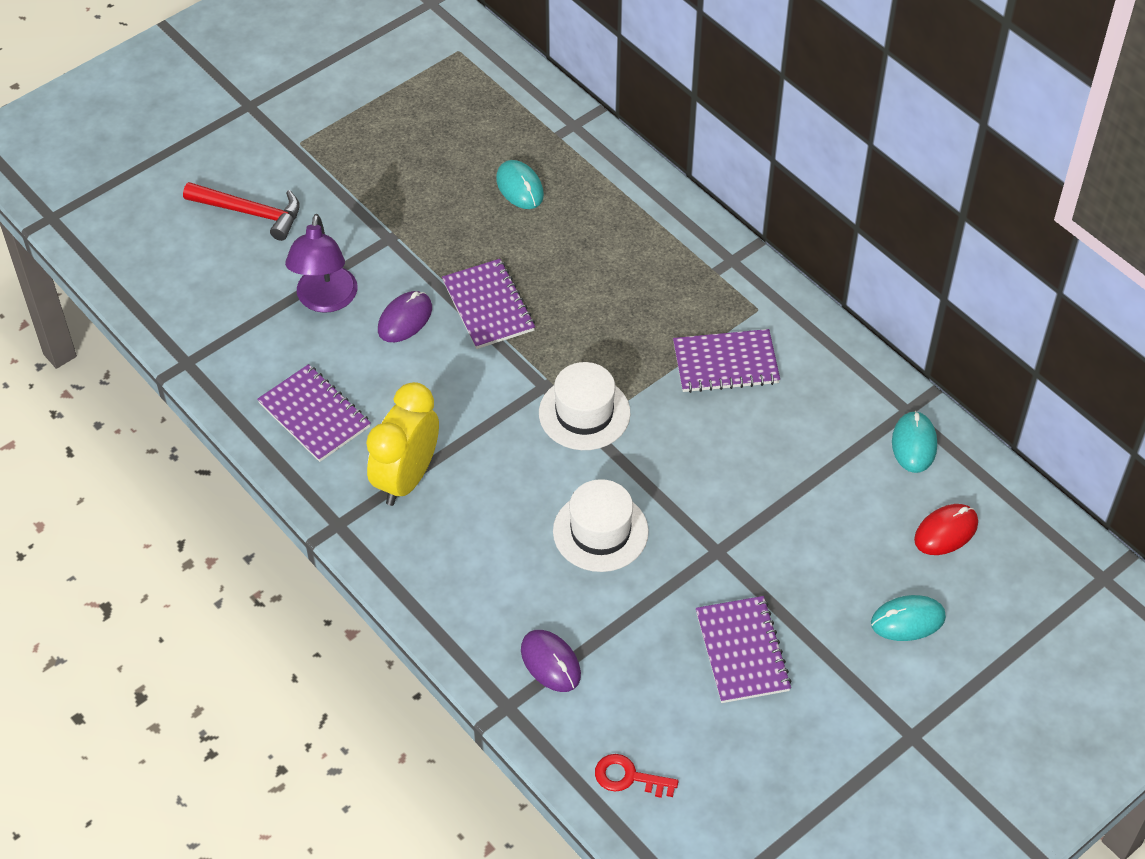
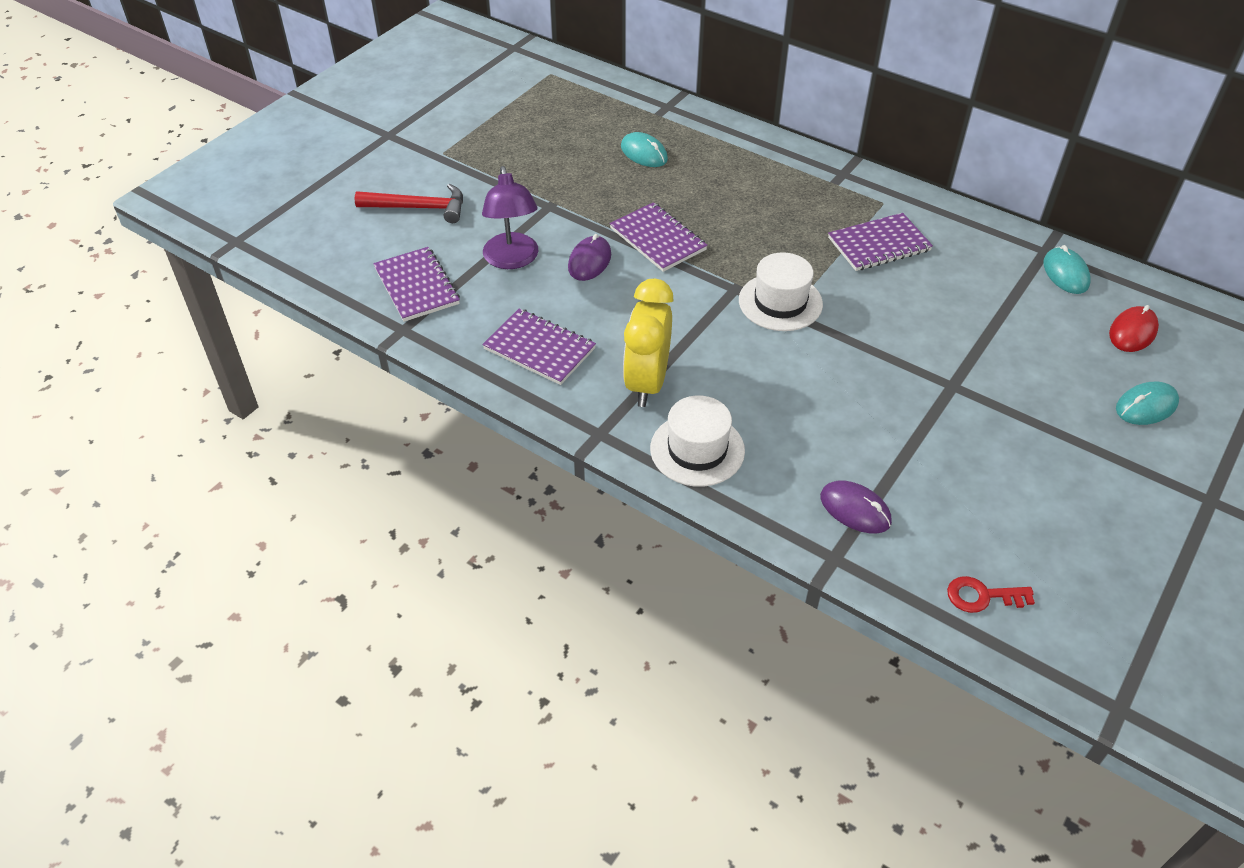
camera: 15 degrees left, 5 degrees down
(600, 531) = (842, 391): white hat -> white hat (697, 449)
(742, 651) = (1021, 462): purple notebook -> purple notebook (417, 286)

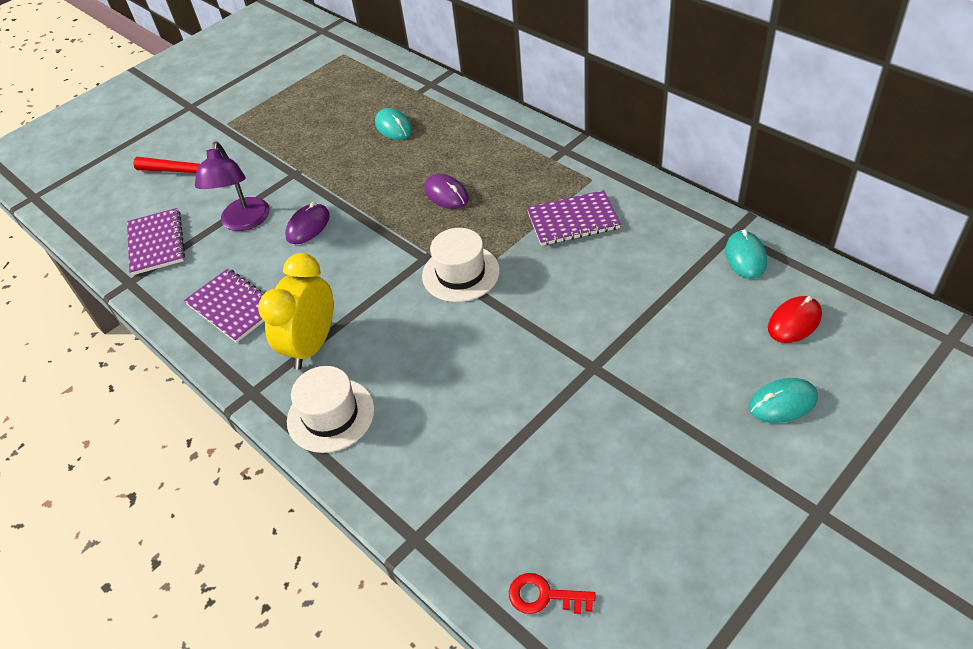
camera: 15 degrees right, 0 degrees up
(658, 239) = (375, 207): purple notebook -> none
(855, 509) = (453, 489): purple mouse -> purple mouse (446, 194)

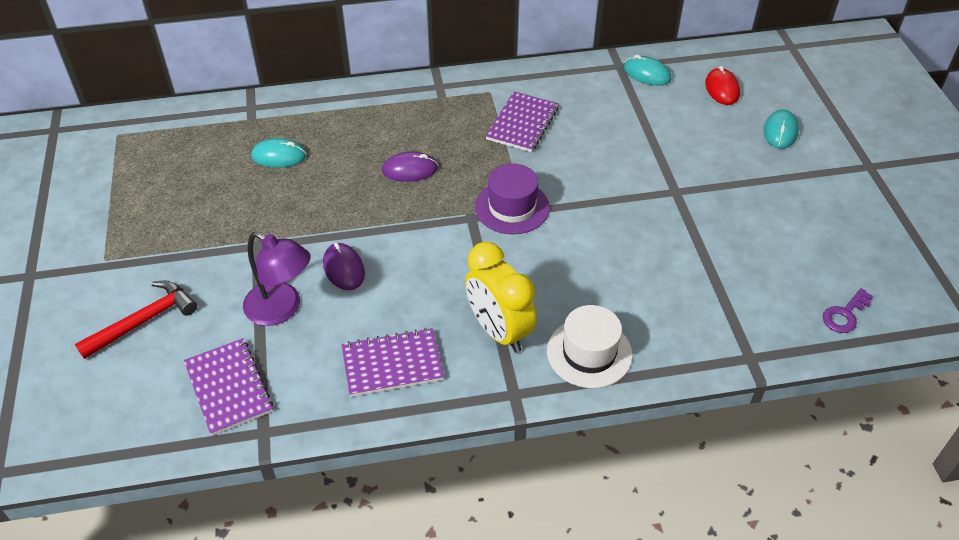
camera: 60 degrees left, 0 degrees up
(156, 243) = (228, 388): purple notebook -> purple notebook turned 45 degrees clockwise
(460, 273) = (512, 207): white hat -> purple hat
(544, 596) = (845, 315): red key -> purple key

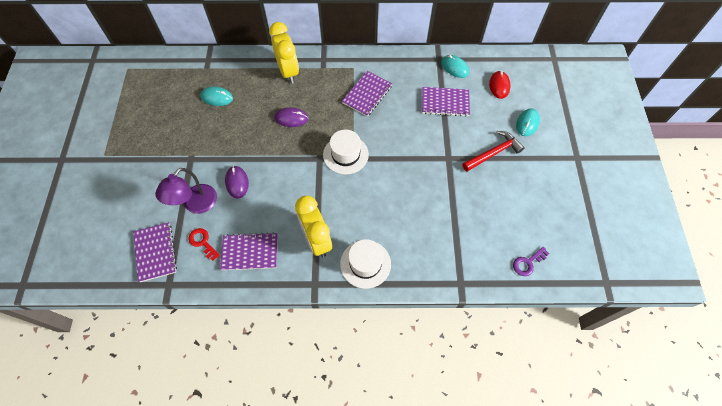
camera: 10 degrees right, 15 degrees up
(144, 321) = (118, 200): red hammer -> red hammer (493, 153)
(281, 309) = (195, 205): purple lamp -> purple lamp turned 75 degrees clockwise
(307, 361) = (202, 242): none -> red key
(387, 108) = (288, 72): none -> yellow clock
(512, 207) = (345, 154): purple hat -> white hat
(647, 120) = (445, 102): none -> purple notebook

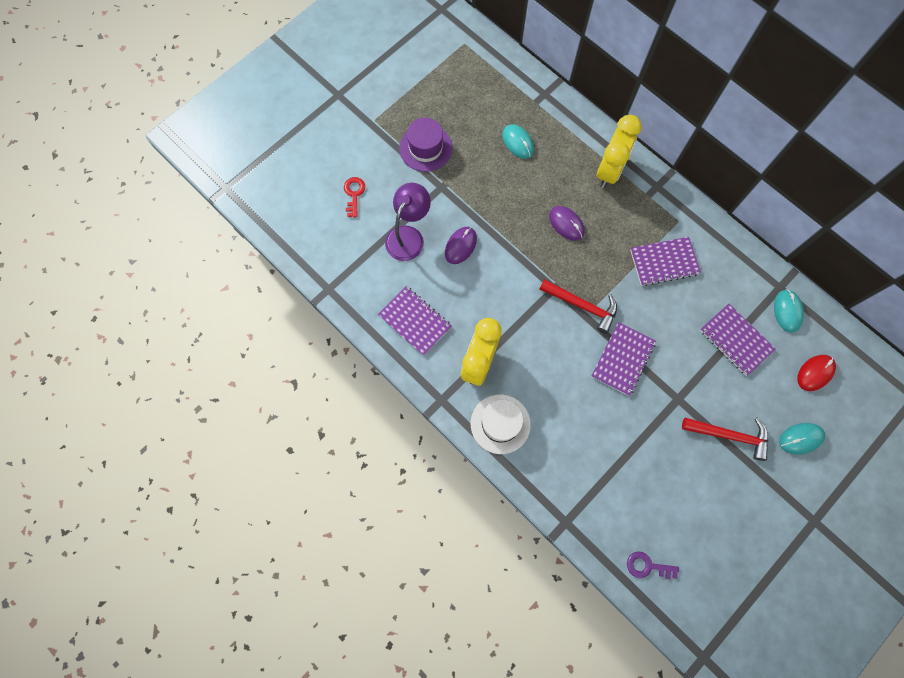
camera: 45 degrees right, 10 degrees up
(155, 252) = (342, 251): purple notebook -> purple notebook (622, 359)
(157, 145) = (425, 148): none -> purple hat
(195, 205) = (408, 236): purple lamp -> purple lamp turned 135 degrees clockwise
(202, 242) = (385, 276): red key -> red key (354, 194)
(345, 154) = (582, 306): white hat -> red hammer

